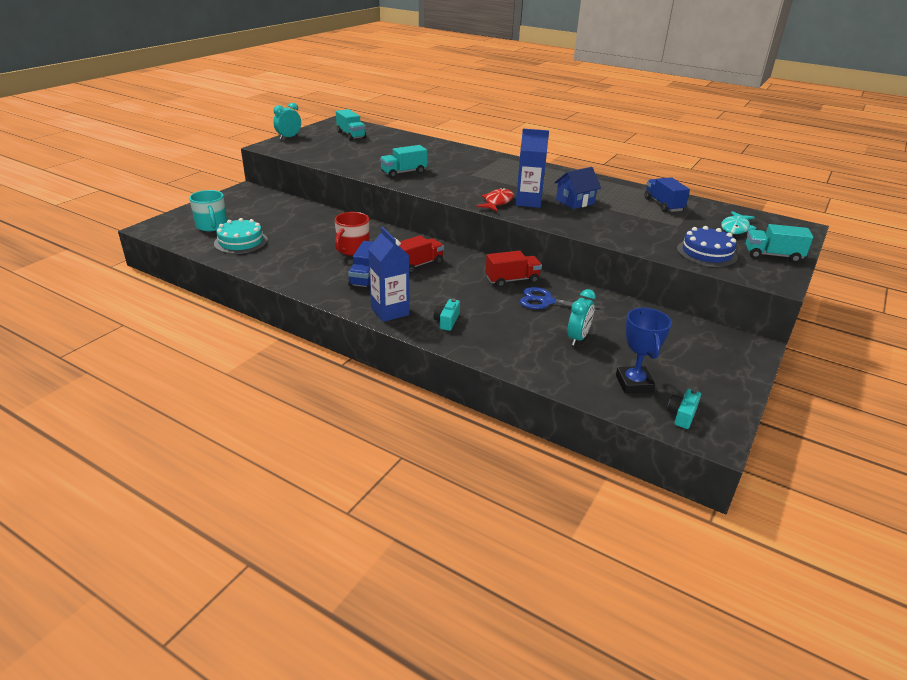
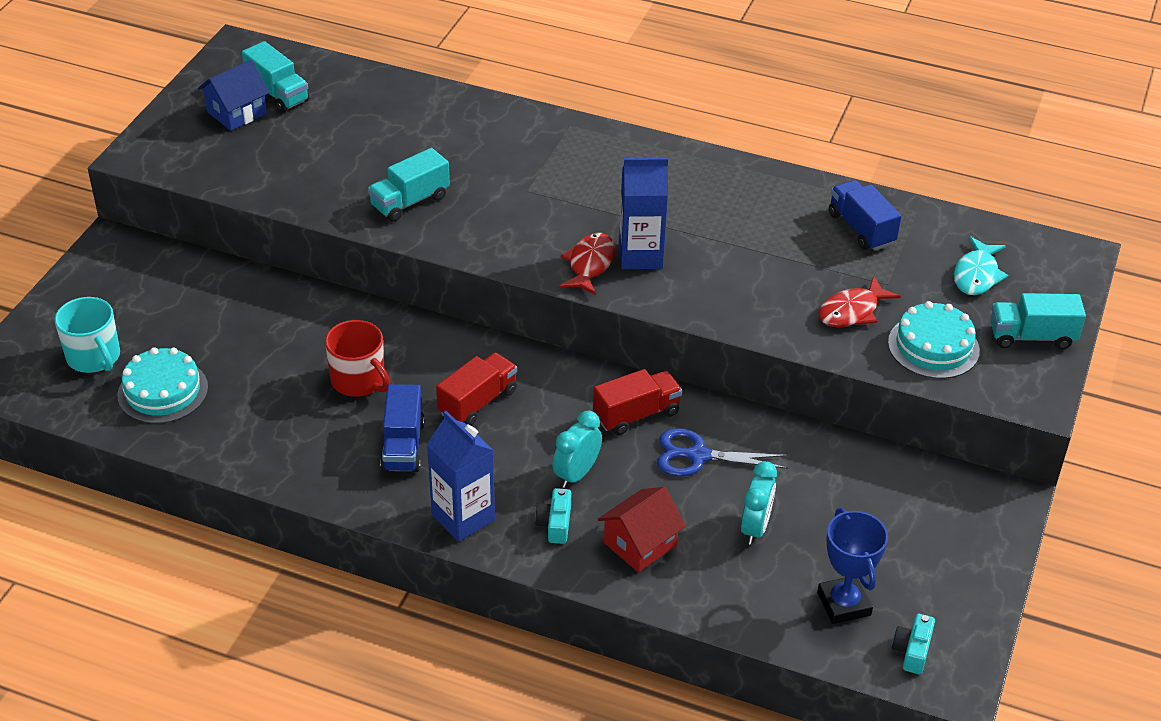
camera: 10 degrees left, 10 degrees up
(289, 137) = (163, 119): turquoise clock -> turquoise clock (576, 474)
(352, 249) = (359, 381): red mug -> red mug turned 60 degrees counterclockwise
(499, 337) = (640, 544): none -> red house
(575, 202) = (717, 243): blue house -> blue house (237, 113)
(654, 234) = (852, 311): none -> red fish
(706, 253) = (933, 346): blue cake -> turquoise cake

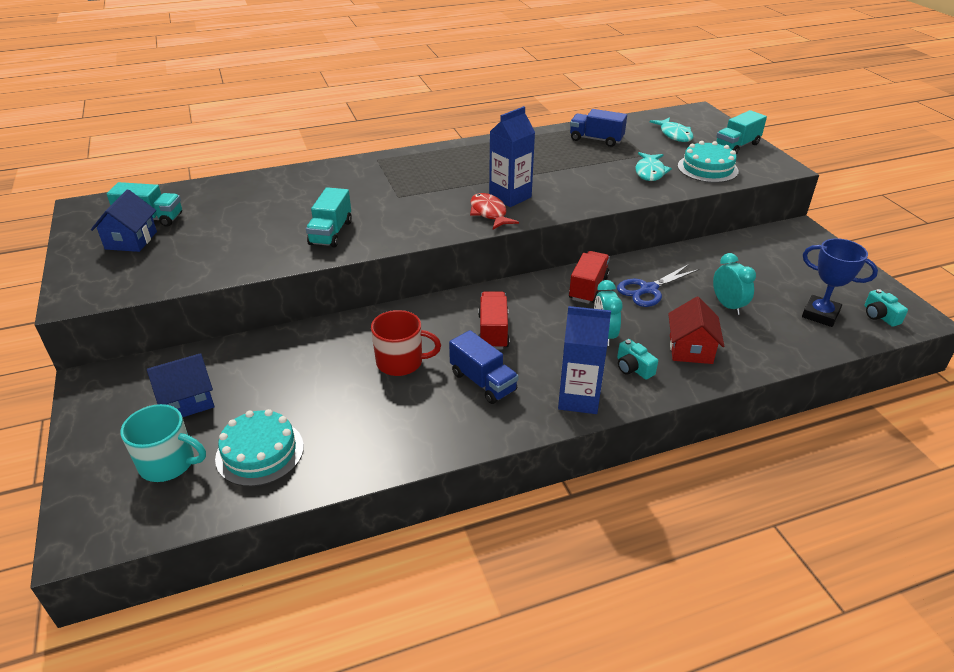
camera: 40 degrees left, 5 degrees down
(159, 309) = (187, 401): none -> blue house
(852, 311) = (650, 172): red fish -> turquoise fish

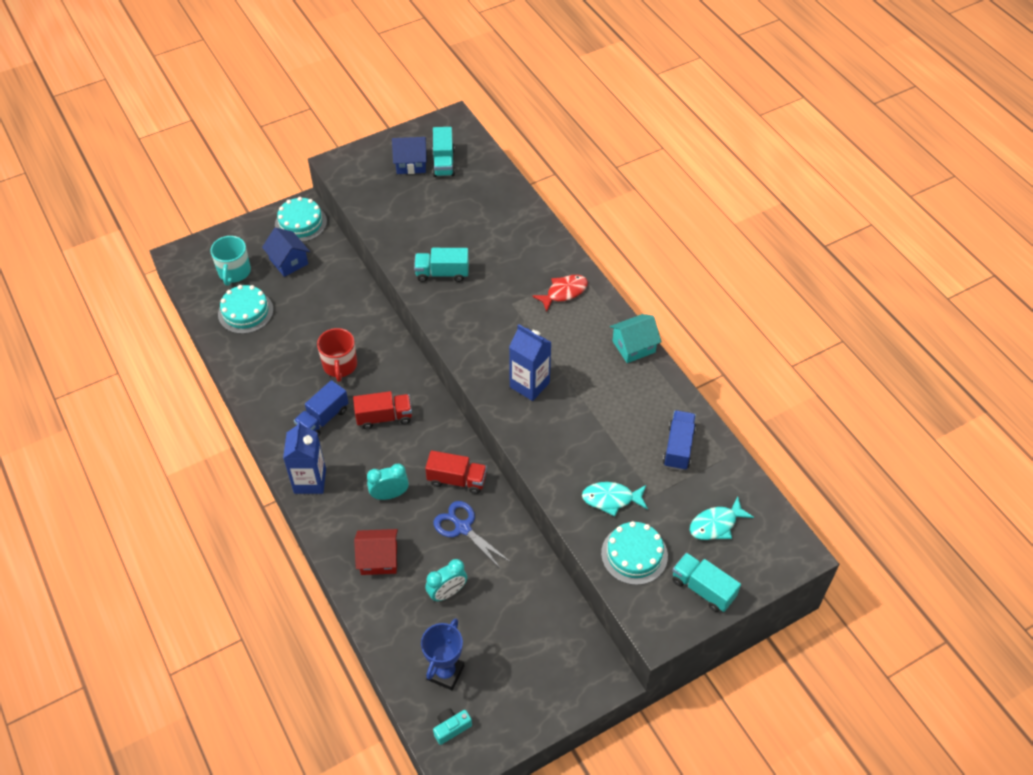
camera: 80 degrees right, 15 degrees up
(119, 385) = (301, 223): none -> turquoise cake
(479, 145) = (633, 346): none -> turquoise house
(489, 213) = (495, 373): red fish -> red fish (564, 292)
(633, 368) = (349, 517): turquoise camera -> none

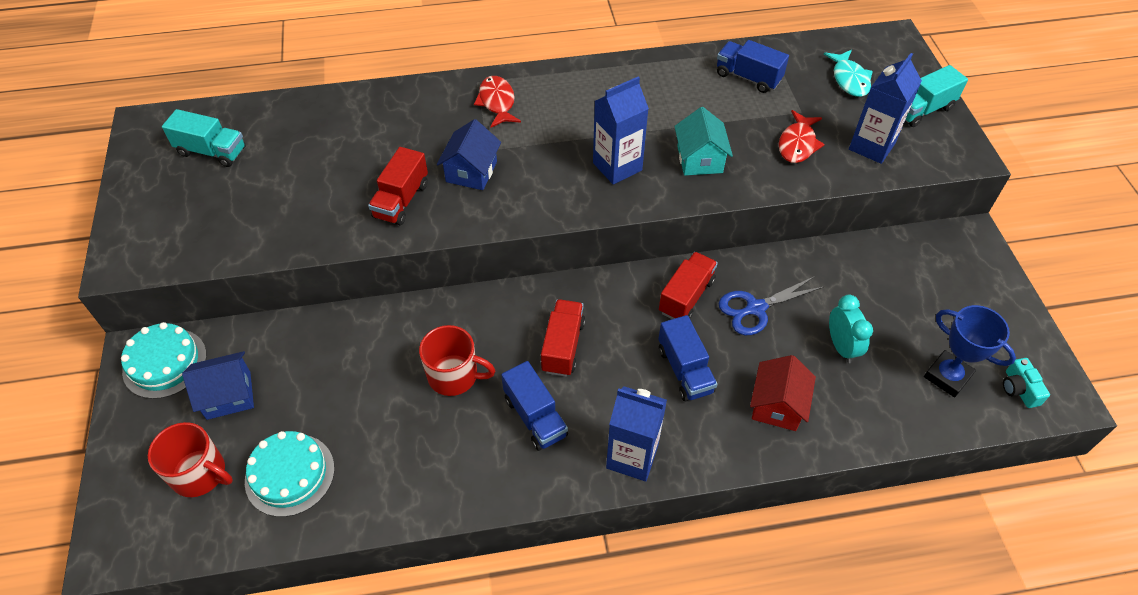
camera: 70 degrees left, 0 degrees up
(234, 272) = (200, 474): turquoise mug -> red mug
(389, 495) = (685, 370): turquoise clock -> blue truck
(411, 164) = (187, 184): blue house -> blue house (471, 171)
(442, 273) = (401, 200): turquoise truck -> red truck
(611, 499) = (797, 144): turquoise fish -> red fish
(633, 346) = (603, 71): turquoise house -> turquoise house (699, 159)
(634, 554) = (871, 146): turquoise cake -> blue carton

